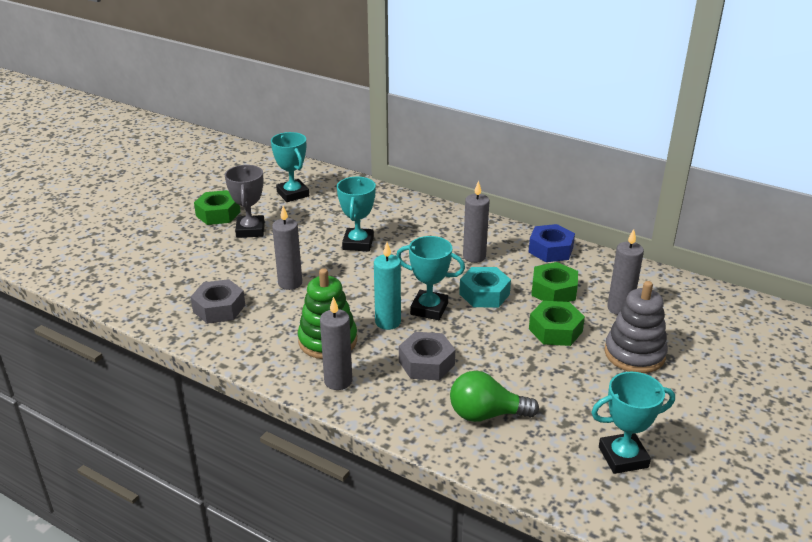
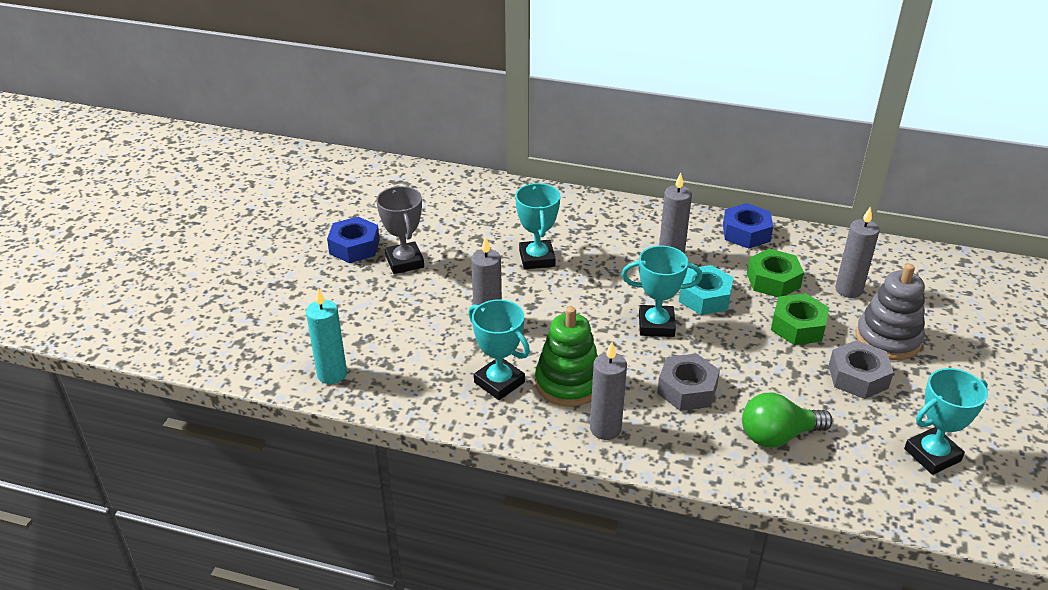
camera: 15 degrees left, 5 degrees up
(218, 214) = (354, 247): green nut -> blue nut
(219, 308) = (424, 366): grey nut -> grey nut (858, 377)
(293, 194) = (428, 208): turquoise trophy -> turquoise trophy (499, 382)
(388, 322) = (621, 349): turquoise candle -> turquoise candle (332, 374)

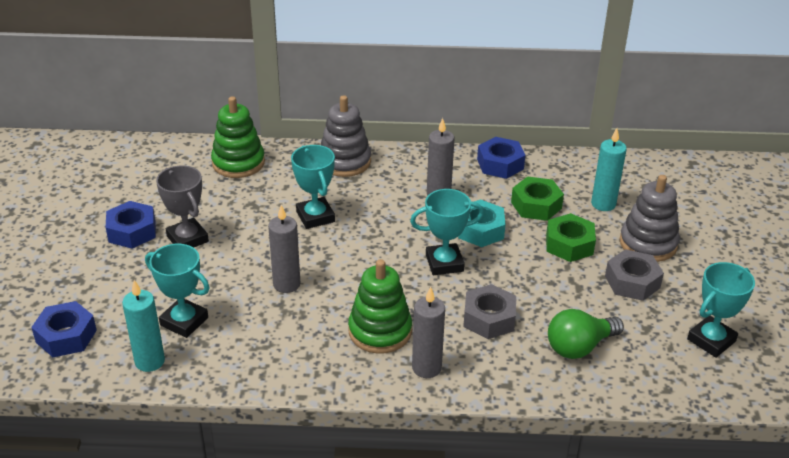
camera: 15 degrees left, 0 degrees up
(262, 337) = (66, 336): none -> blue nut
(477, 195) = (238, 163): none -> green stacking toy
(499, 382) = (315, 341): turquoise trophy -> turquoise trophy (184, 321)
(583, 208) = (345, 161): none -> grey stacking toy
(848, 290) = (603, 204): grey candle -> turquoise candle

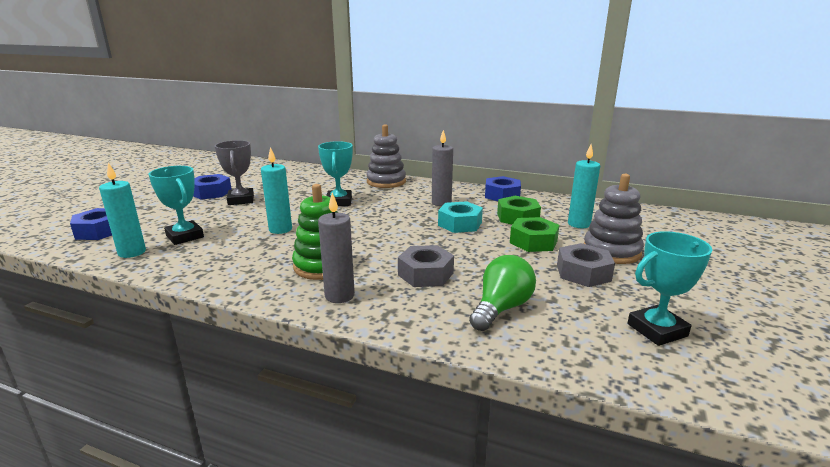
camera: 20 degrees right, 15 degrees down
(238, 163) = (315, 174): green stacking toy -> none
(286, 284) = (280, 229): grey candle -> turquoise candle
(444, 263) = (414, 236): turquoise trophy -> none
(579, 347) = (501, 308): green light bulb -> green light bulb turned 135 degrees clockwise

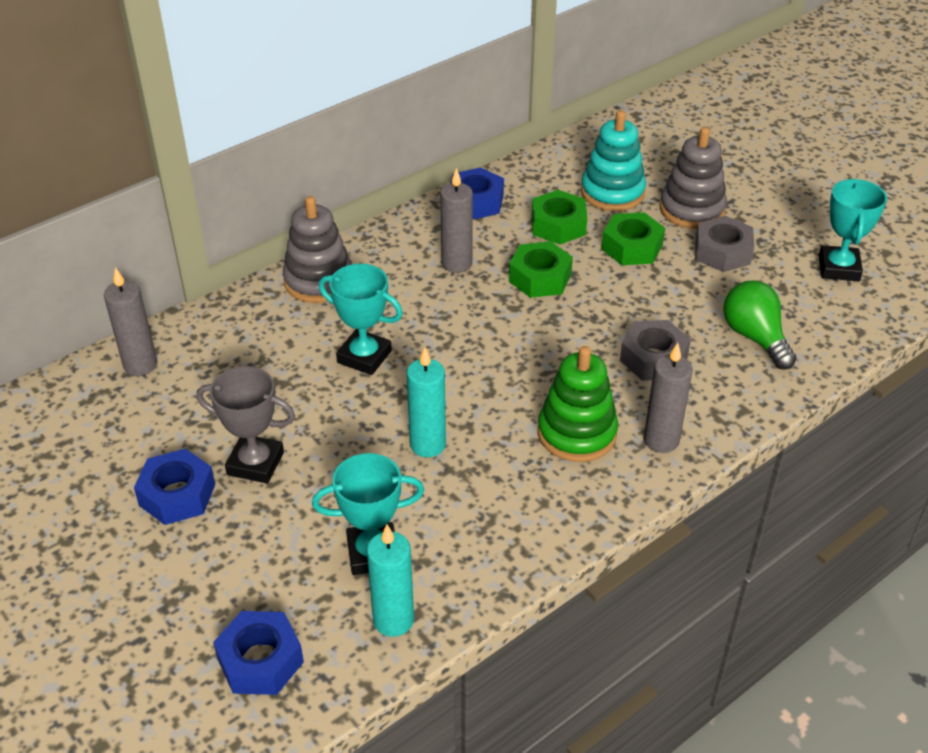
camera: 60 degrees left, 20 degrees up
(292, 169) = (140, 365): none -> grey candle
(460, 224) = (540, 278): turquoise nut -> green nut
(579, 224) = (612, 192): turquoise candle -> turquoise stacking toy

